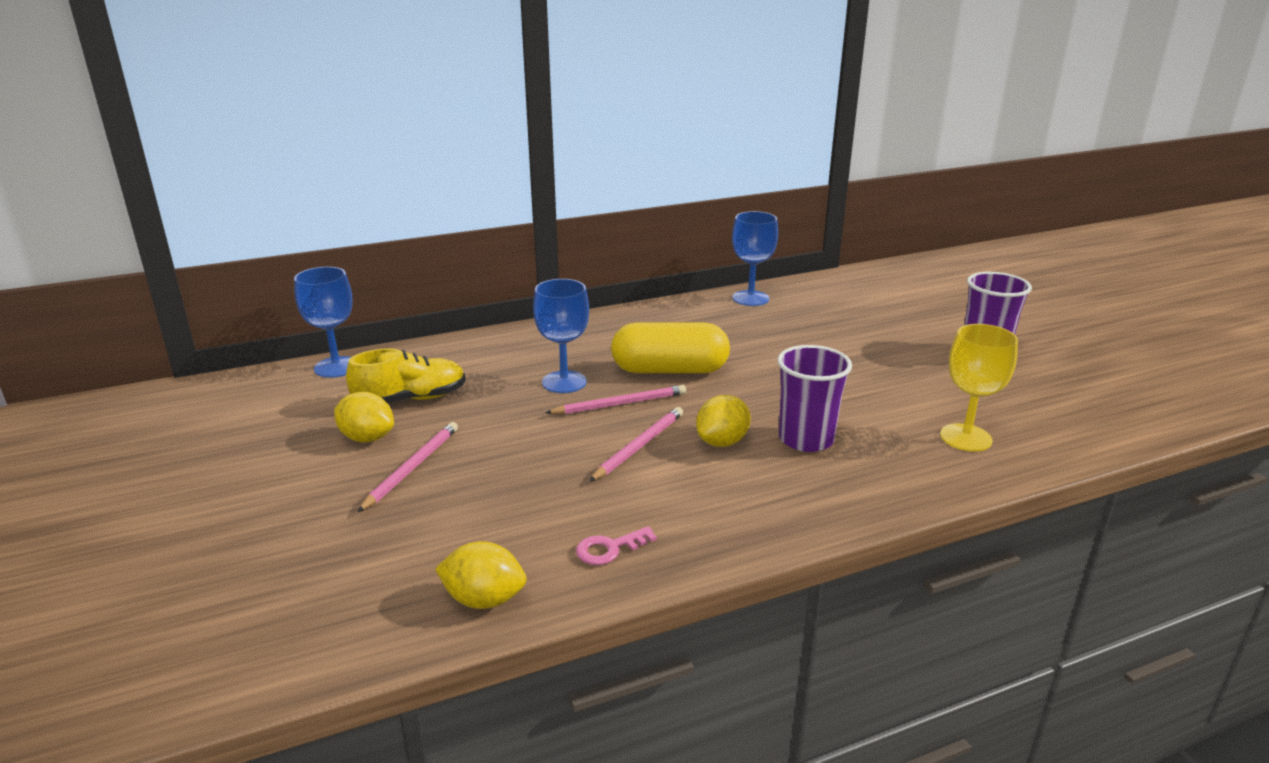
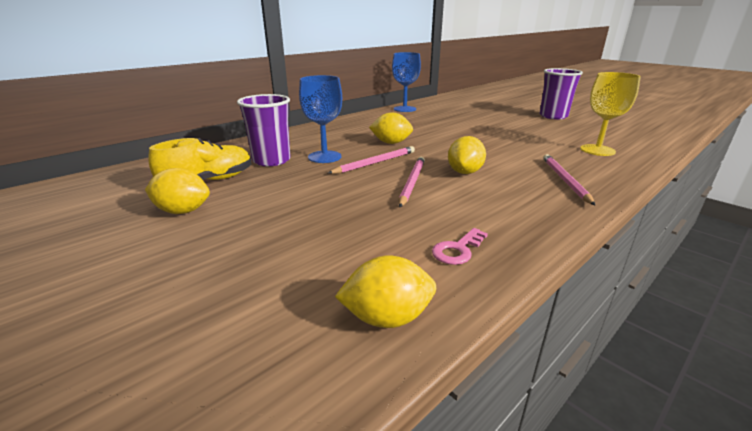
camera: 20 degrees left, 0 degrees up
(336, 367) = (130, 171): blue goblet -> none
(412, 468) = (238, 225): pink pencil -> pink pencil (564, 180)
(670, 370) = (391, 143): yellow capsule -> yellow lemon
(806, 439) = (513, 163): purple cup -> purple cup (271, 160)

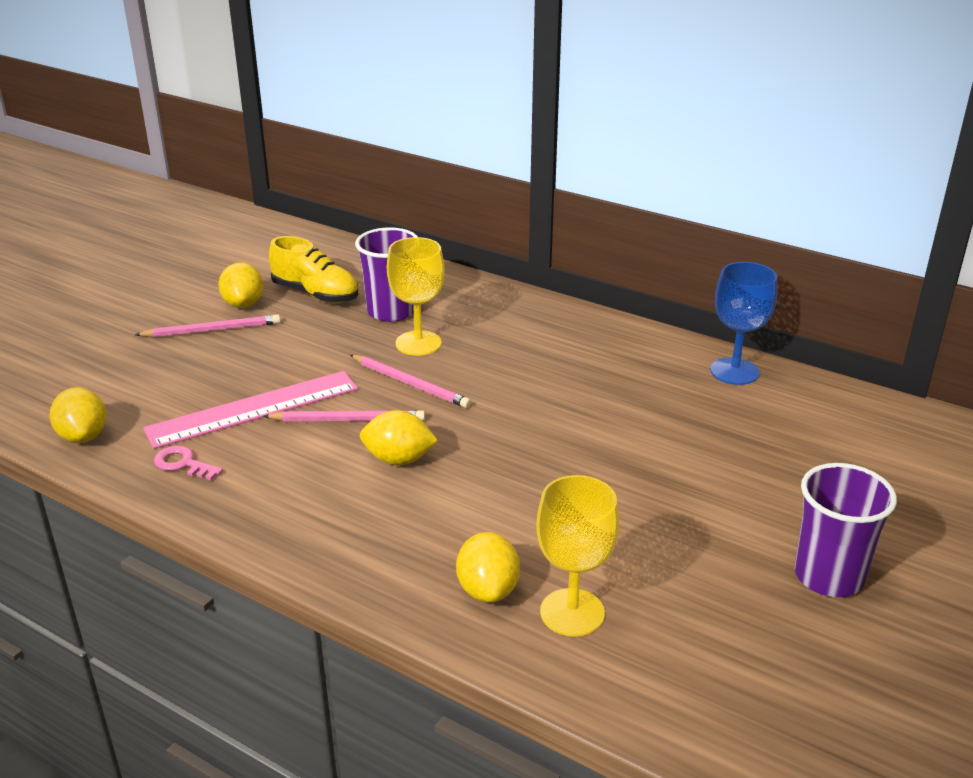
camera: 75 degrees right, 5 degrees up
(324, 157) = (418, 343): blue goblet -> yellow goblet
(379, 214) = (253, 409): none -> pink ruler
(391, 143) = (504, 384): yellow lemon -> yellow lemon (488, 590)
(564, 180) = (395, 553): pink pencil -> pink pencil (212, 330)

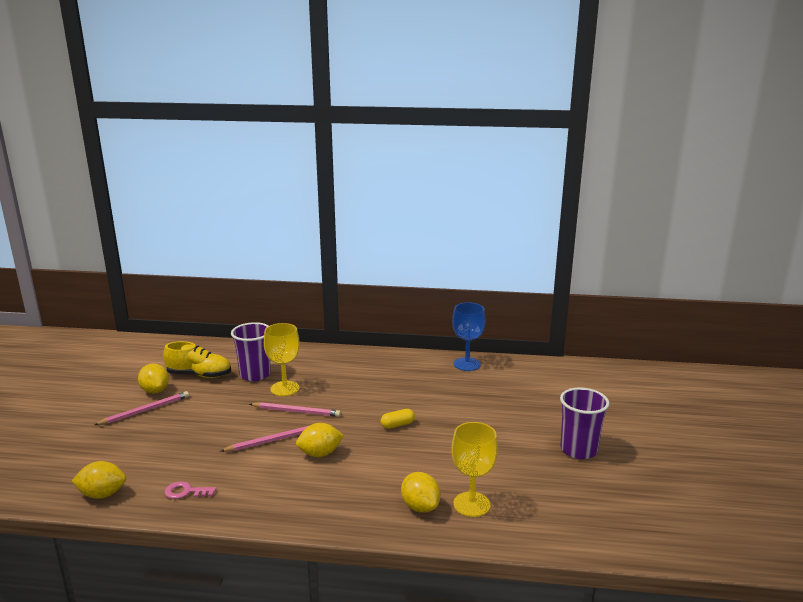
camera: 25 degrees left, 10 degrees down
(83, 436) = (102, 494): yellow lemon -> yellow lemon turned 45 degrees counterclockwise
(253, 409) = (208, 449): pink ruler -> none
(546, 445) = (397, 425): none -> yellow capsule

